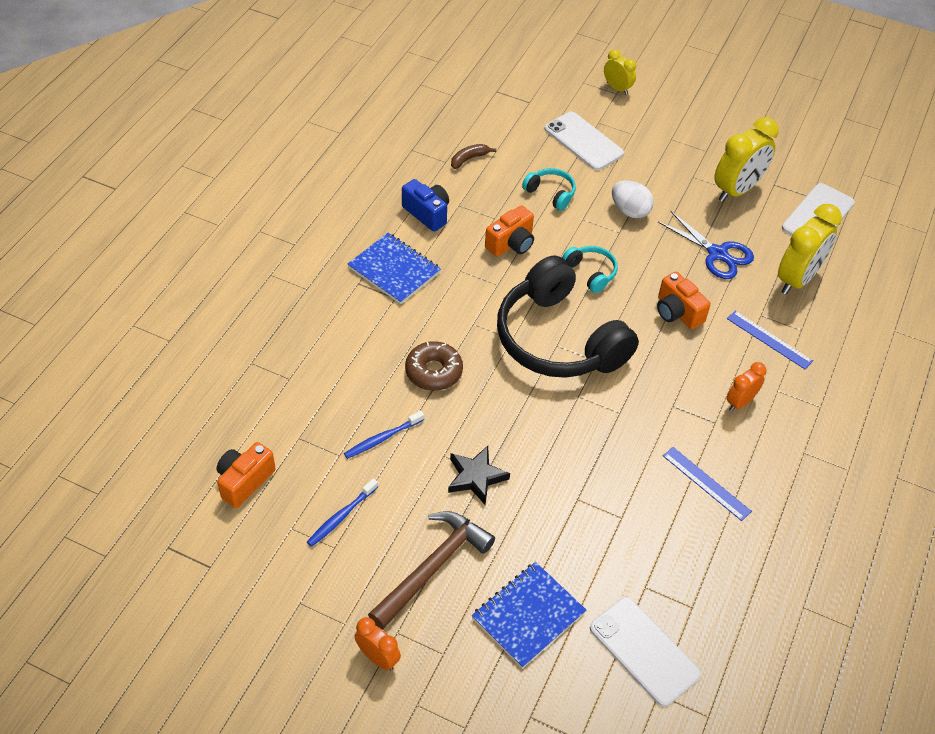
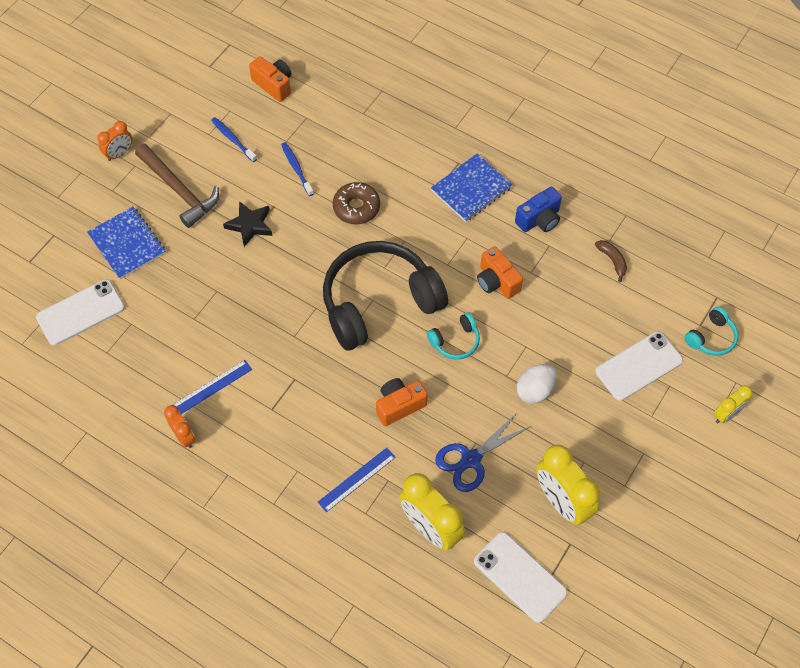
camera: 100 degrees right, 10 degrees up
(550, 193) = (562, 324): turquoise headphones -> turquoise headphones (711, 338)
(740, 402) = (289, 435): orange clock -> orange clock (183, 436)

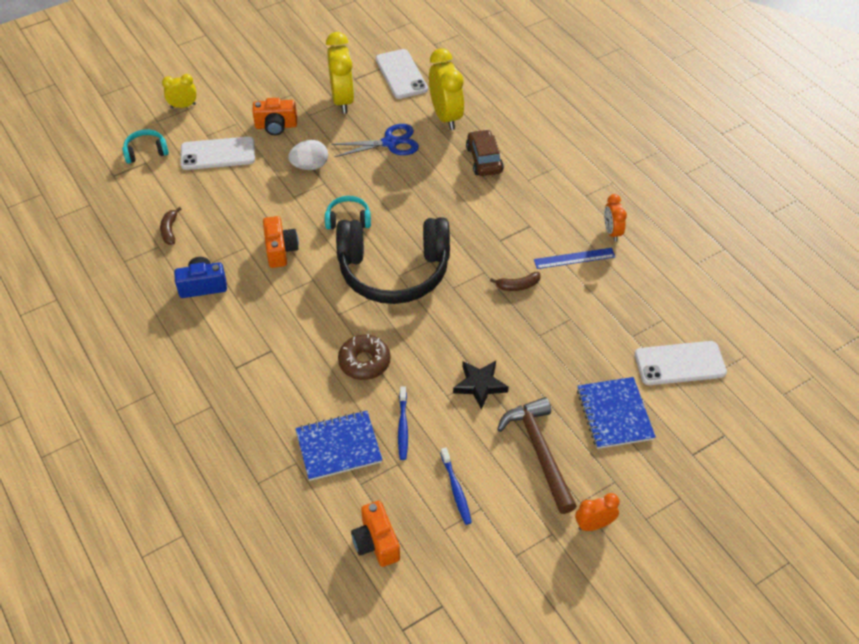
camera: 155 degrees left, 10 degrees down
(256, 334) = (517, 286): none -> brown banana
(357, 479) = (484, 159): blue ruler -> brown car
(399, 406) = (423, 192): orange camera -> orange camera (276, 126)
(471, 189) = (242, 337): blue notebook -> blue notebook (338, 447)

